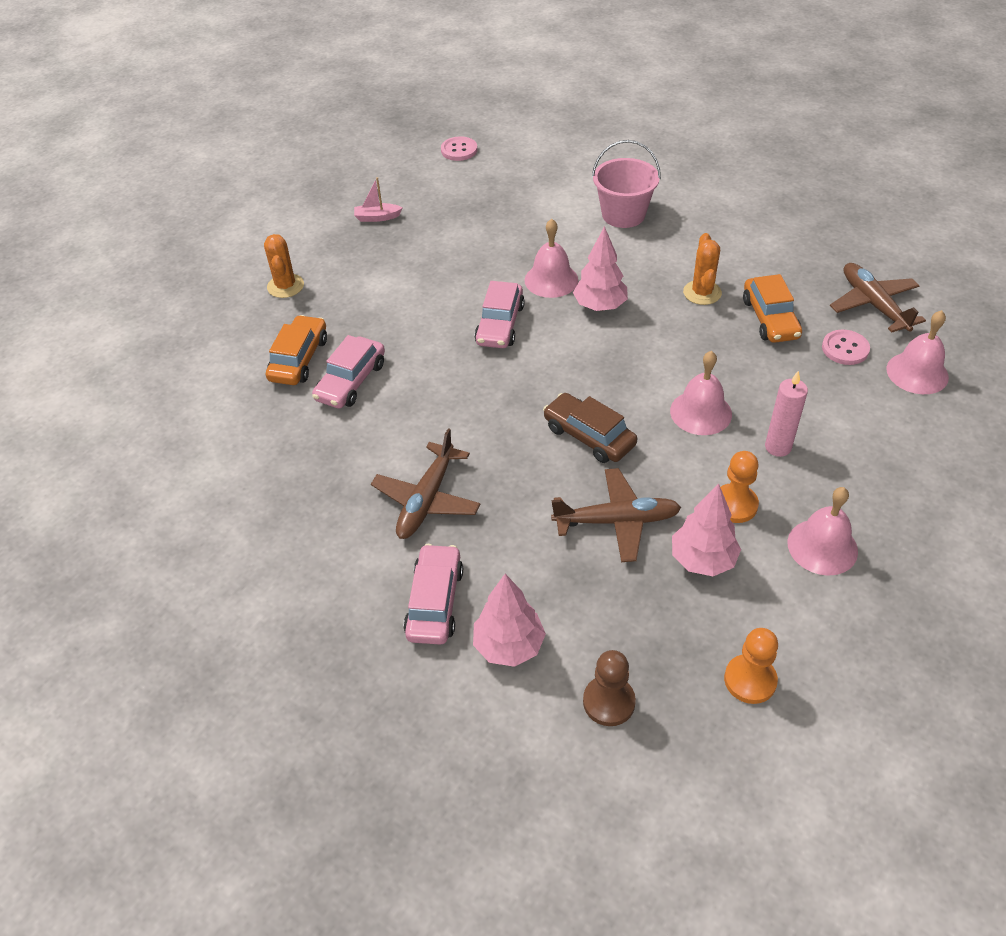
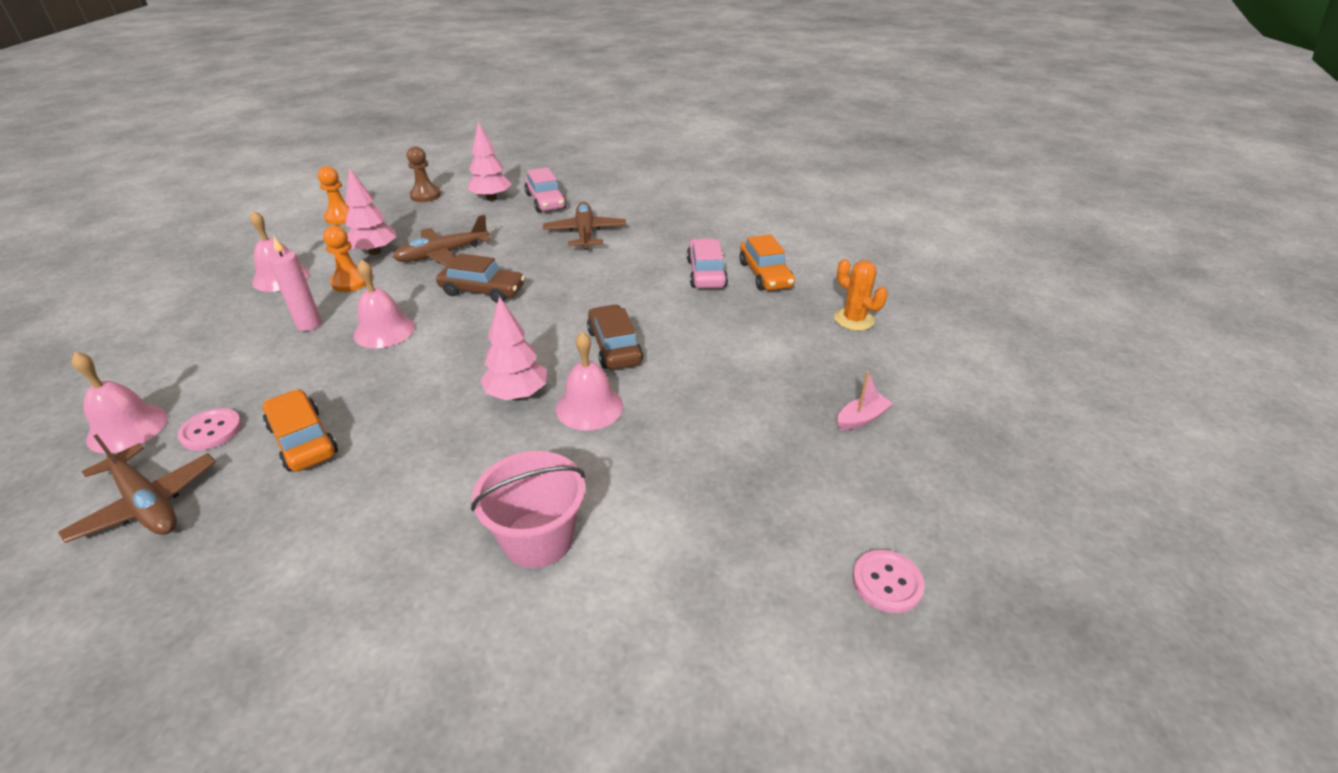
camera: 150 degrees right, 10 degrees down
(500, 324) = (614, 347): pink car -> brown car
(702, 293) = (394, 447): orange cactus -> none

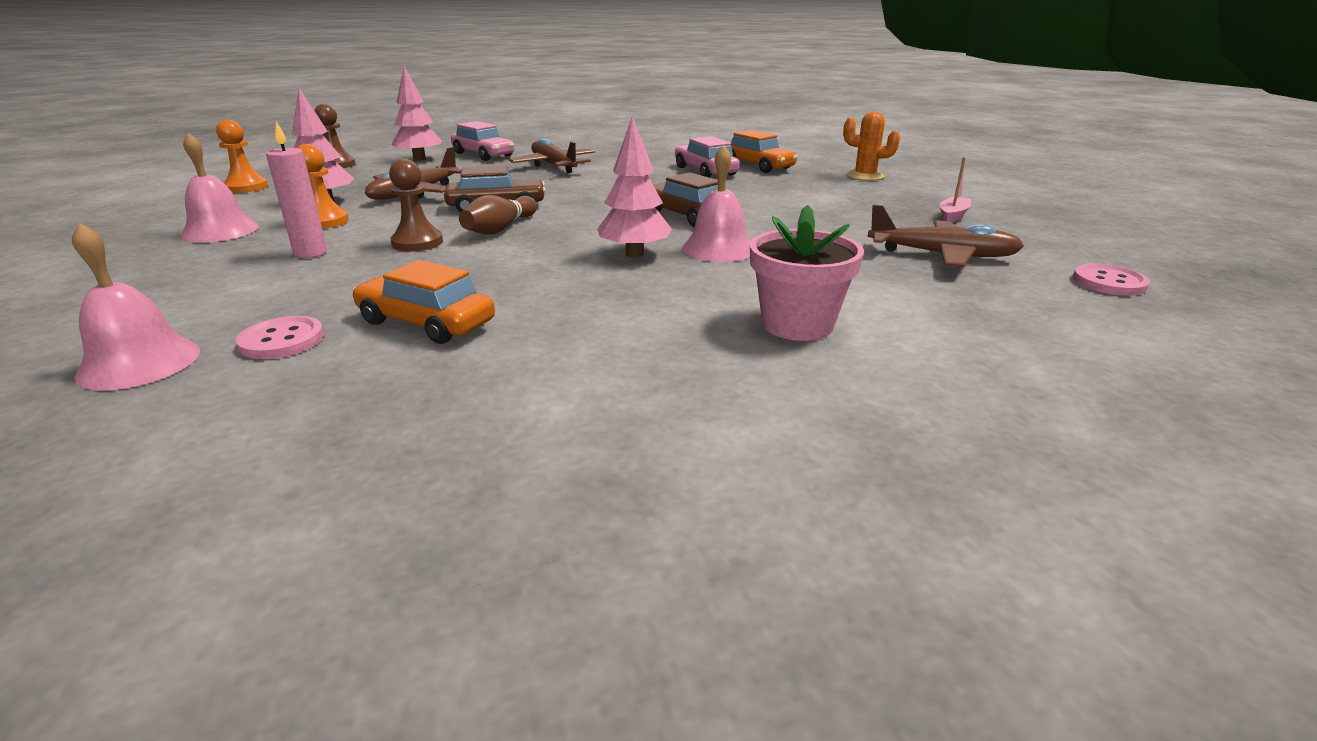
camera: 25 degrees left, 10 degrees down
(146, 503) = (262, 409): brown plane -> brown plane (941, 255)
(384, 330) = (417, 243): pink bell -> brown pawn
(456, 326) = (500, 228): none -> brown bowling pin
(538, 539) = (797, 324): pink bucket -> pink flower pot

